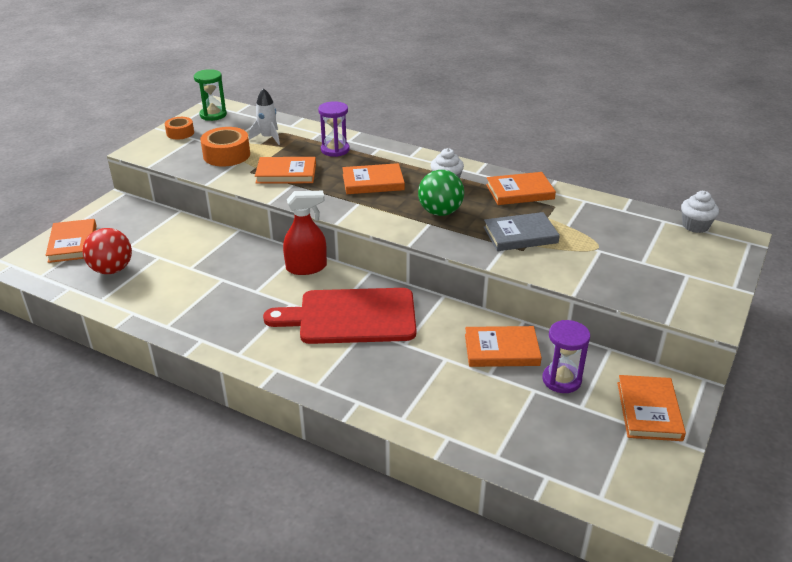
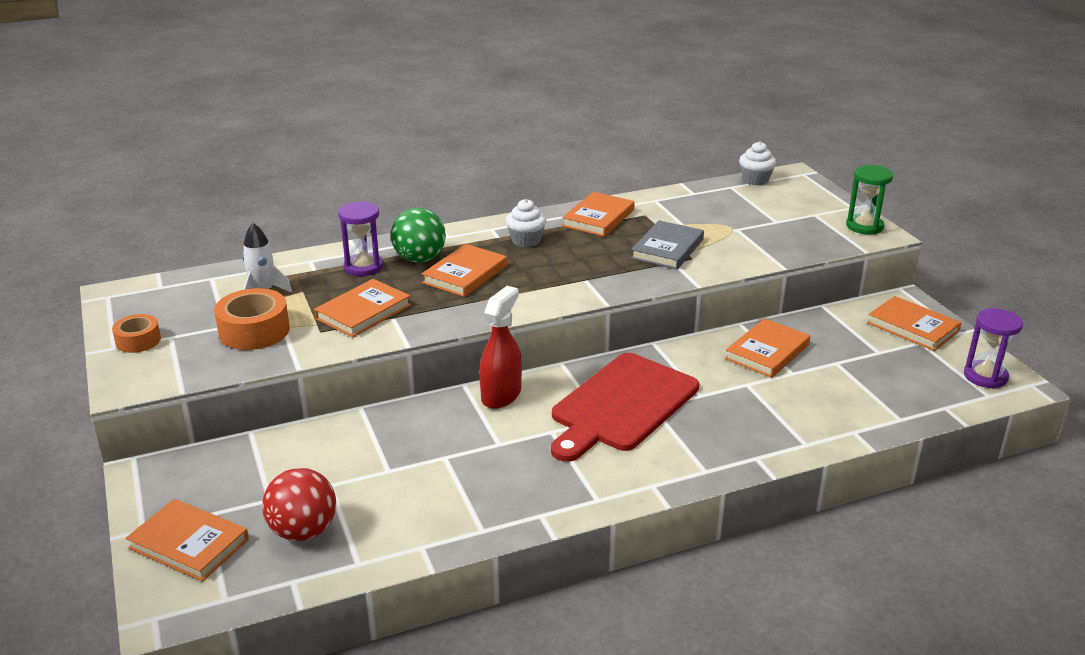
camera: 50 degrees left, 5 degrees down
(213, 115) = (136, 303): green hourglass -> green hourglass (864, 226)
(440, 212) = (574, 266): green ball -> green ball (419, 259)
(561, 380) = (837, 344): purple hourglass -> purple hourglass (985, 376)

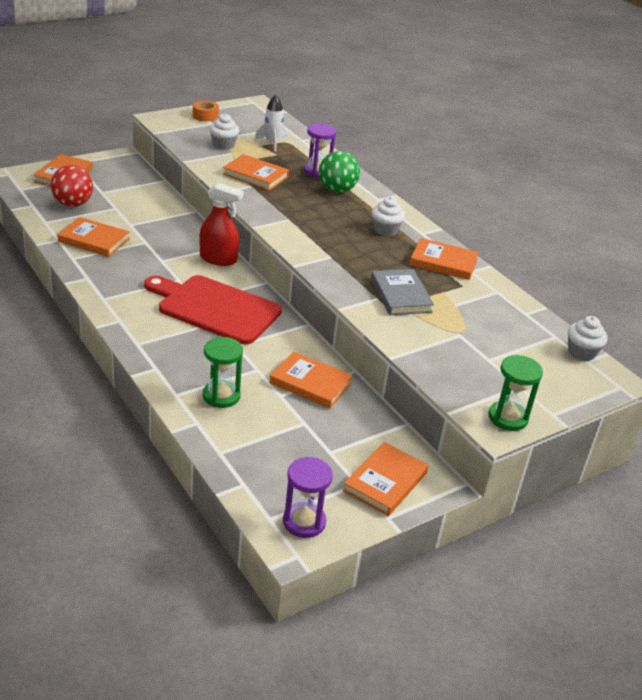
camera: 75 degrees right, 5 degrees up
(254, 331) = (223, 145): orange tape -> white cupcake
(465, 274) = (320, 208): orange book -> orange book (94, 240)
(667, 249) = (400, 295): grey book -> grey book turned 60 degrees clockwise
(802, 412) = (221, 396): none -> green hourglass

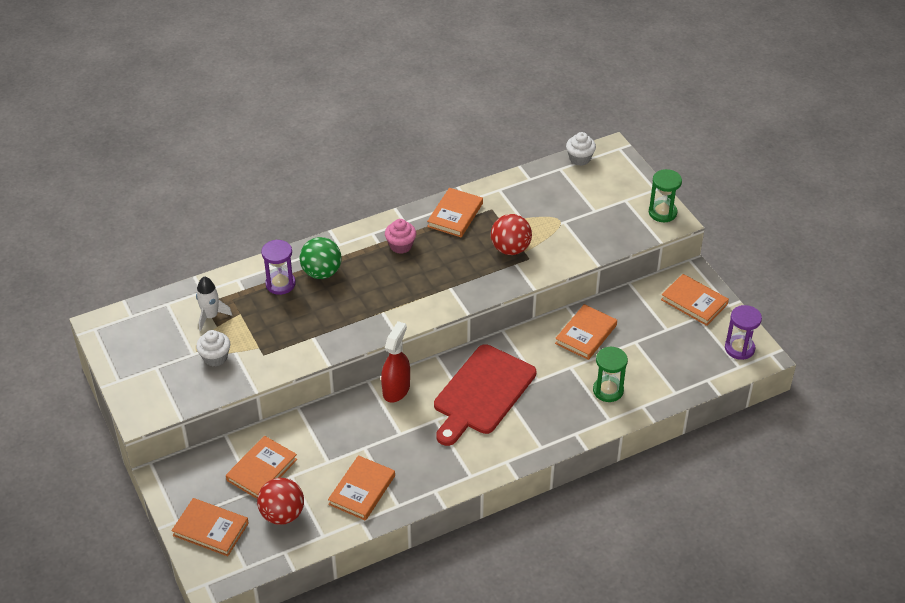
camera: 80 degrees left, 10 degrees up
(205, 116) = (134, 373): orange tape -> none
(256, 175) = (290, 333): orange book -> orange book (262, 470)
(385, 230) = (400, 246): white cupcake -> pink cupcake
(400, 295) = (510, 249): grey book -> red ball

